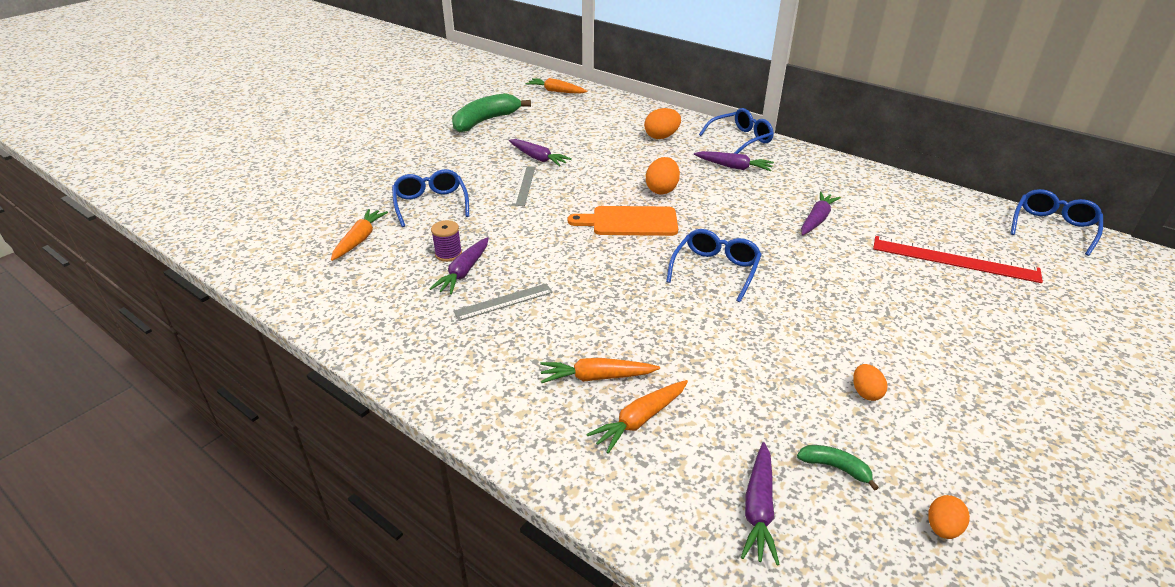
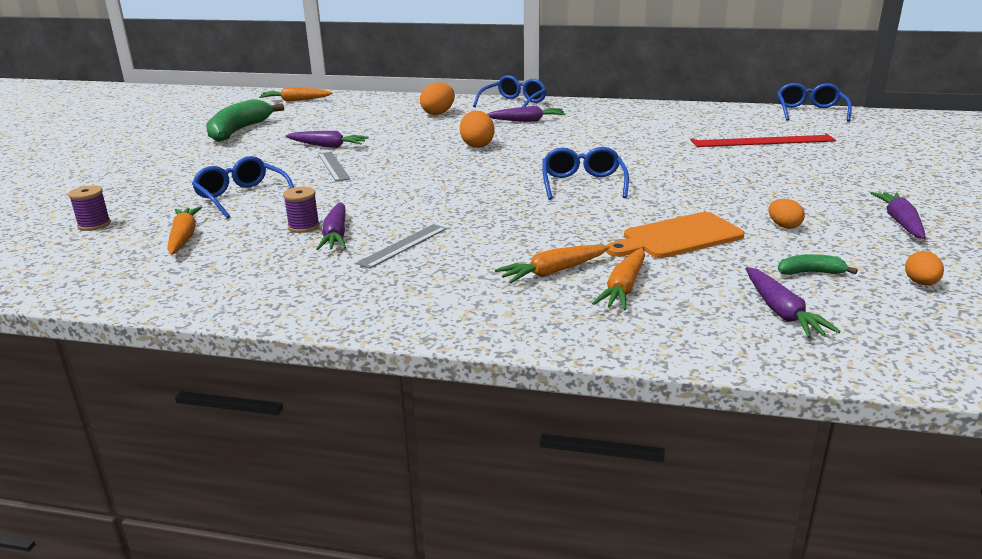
camera: 25 degrees left, 10 degrees down
(314, 206) = (94, 225): none -> purple spool
(630, 222) = (470, 170): orange cutting board -> orange cutting board (677, 237)
(817, 220) = (633, 139): purple carrot -> purple carrot (900, 222)

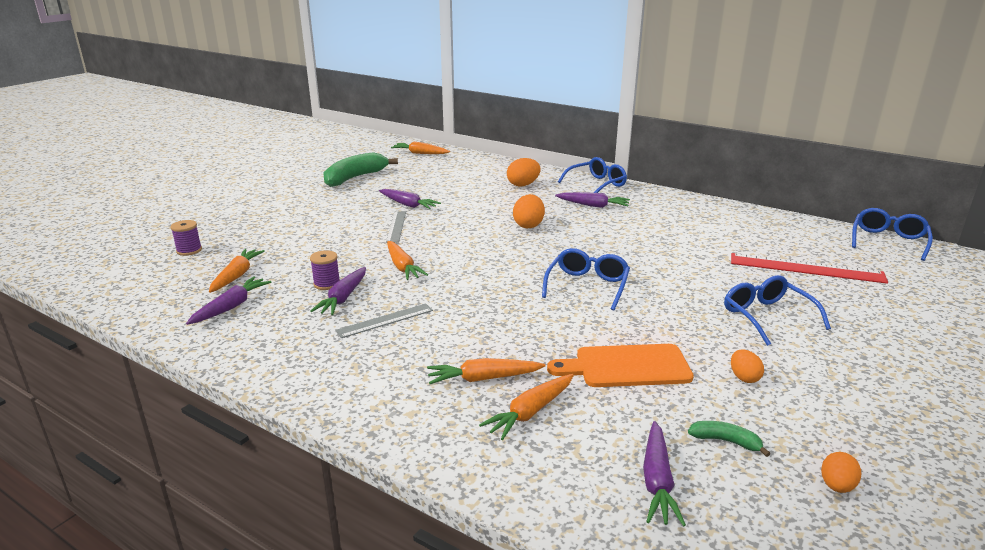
camera: 20 degrees right, 0 degrees up
(242, 197) = (306, 244): blue glasses -> blue glasses (766, 316)
(376, 199) = (402, 267): none -> orange carrot
(900, 222) = (877, 402): purple carrot -> purple carrot (231, 307)

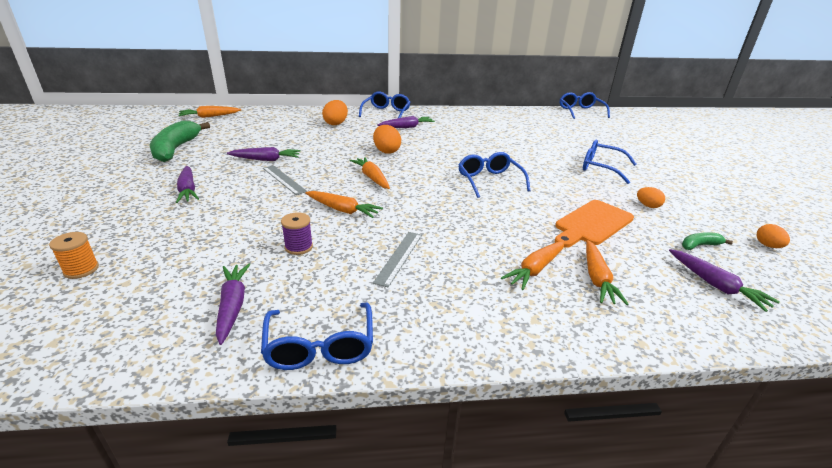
camera: 40 degrees left, 5 degrees up
(189, 250) = (81, 270): purple spool -> orange spool
(237, 276) = (189, 274): orange carrot -> orange carrot (372, 178)
(240, 355) = (320, 347): none -> blue glasses
(343, 298) = (334, 253): purple carrot -> purple carrot (188, 190)
(806, 268) = (573, 135): red ruler -> none

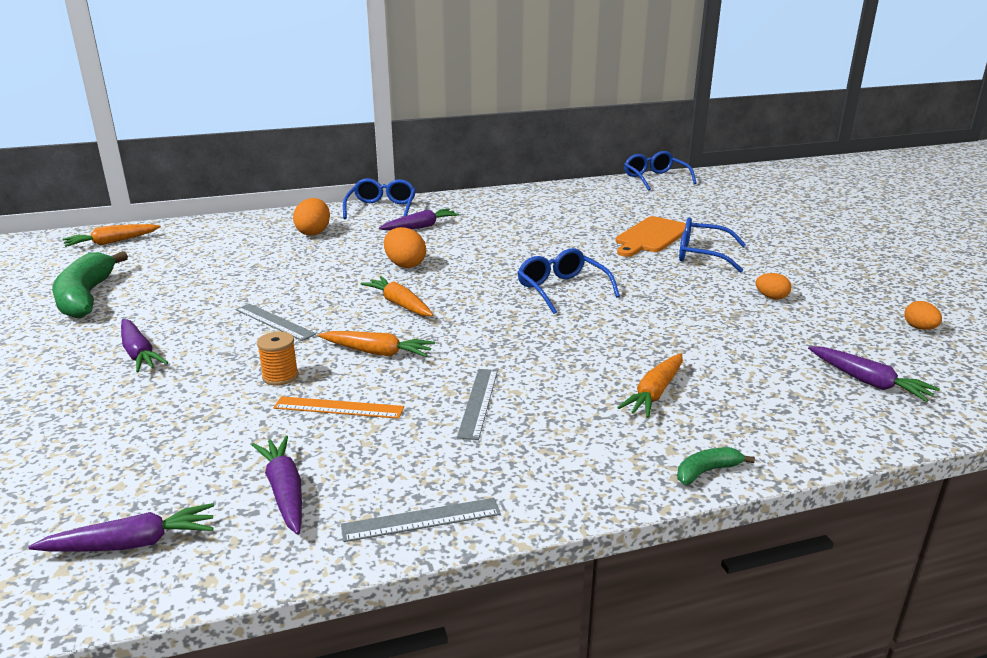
camera: 10 degrees left, 5 degrees down
(81, 270) = (43, 478): orange spool -> orange spool (280, 376)
(266, 159) = (234, 297): purple carrot -> purple carrot (132, 543)
(299, 247) = (338, 408): purple spool -> orange ruler
(320, 347) = (421, 520): blue glasses -> grey ruler
(592, 224) = (708, 328): orange cutting board -> orange cutting board (651, 236)
(597, 278) = (731, 393): orange carrot -> none
(699, 245) = (842, 338): green banana -> green banana (707, 471)

